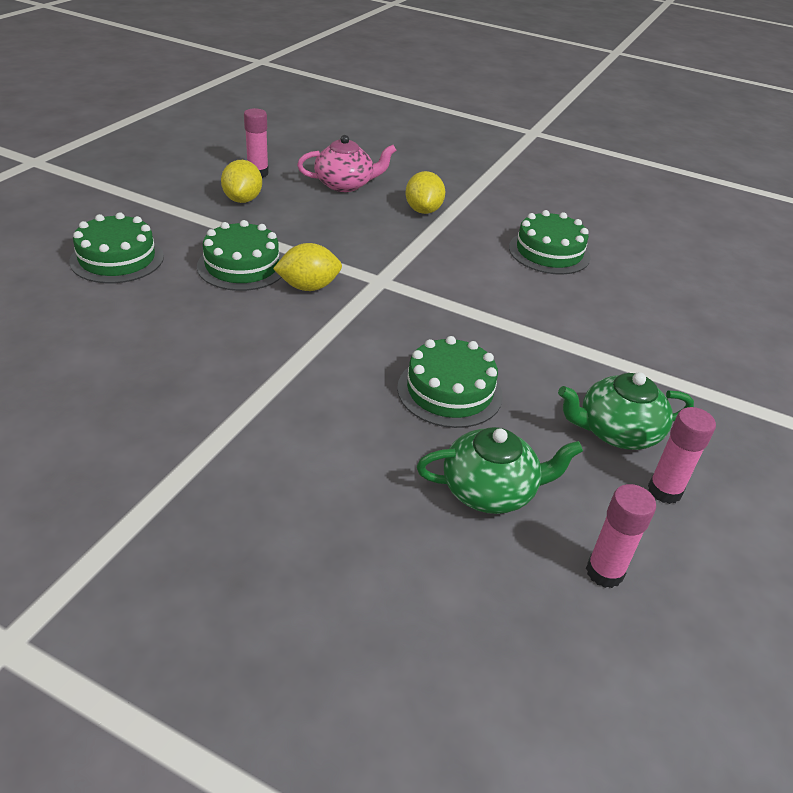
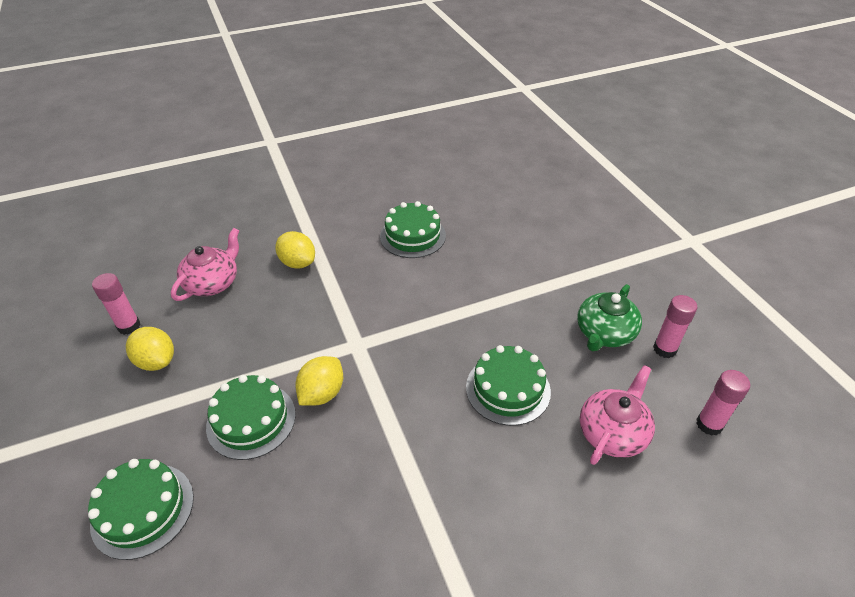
camera: 45 degrees left, 5 degrees up
(490, 490) = (613, 433): green teapot -> pink teapot

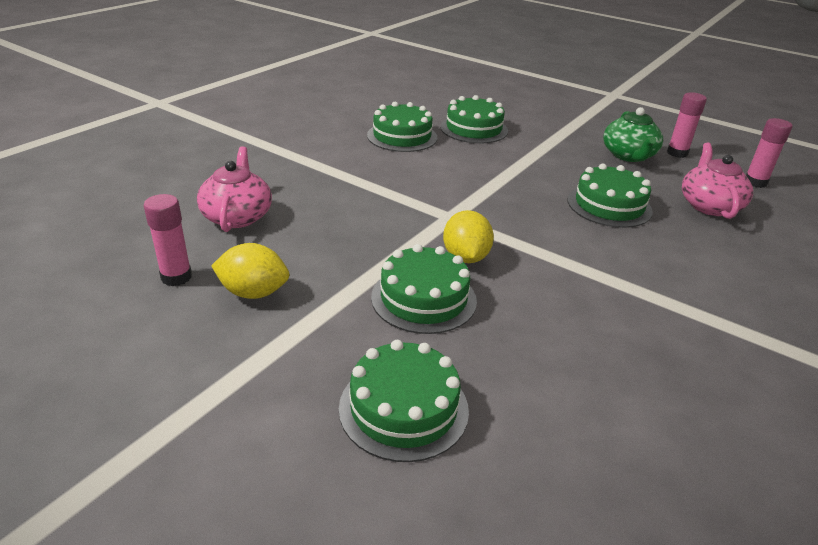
camera: 35 degrees left, 10 degrees down
(298, 263) = (314, 179): yellow lemon -> none
(486, 246) = (474, 129): none -> green cake

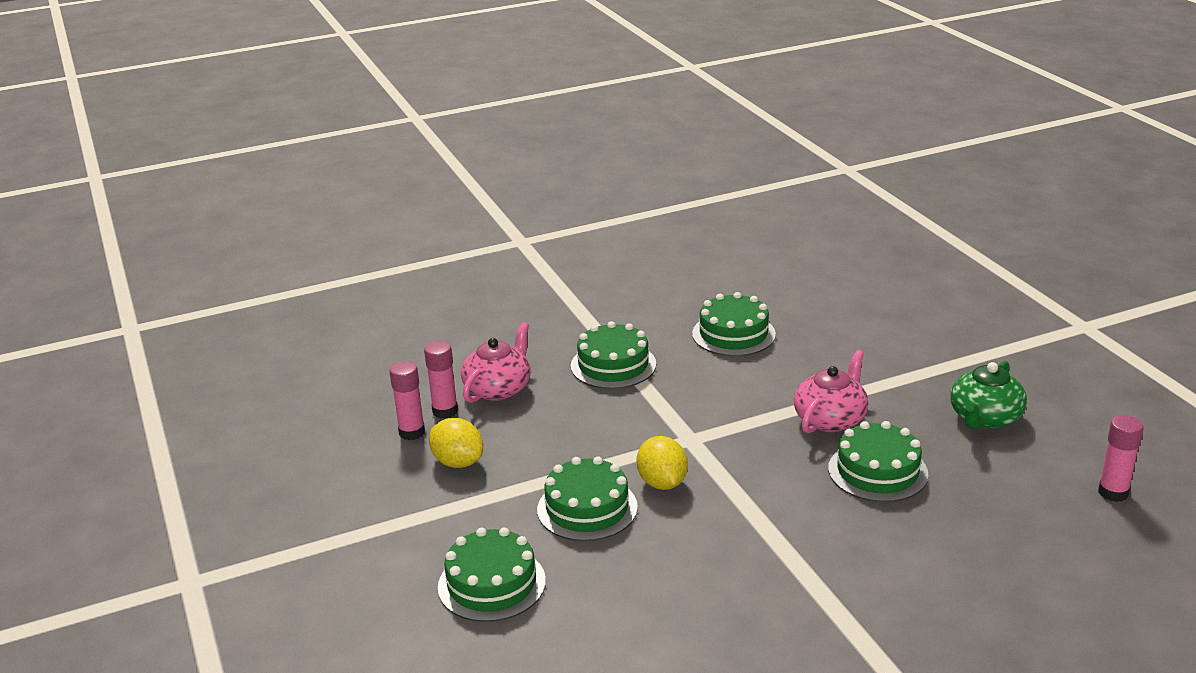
camera: 35 degrees right, 5 degrees down
(465, 257) = (662, 483): yellow lemon -> yellow lemon turned 45 degrees counterclockwise
(474, 129) = (828, 341): green cake -> green cake (613, 365)
(677, 153) = (1058, 430): pink glue stick -> pink glue stick (445, 411)
(709, 205) = (1003, 503): pink teapot -> pink teapot (830, 419)

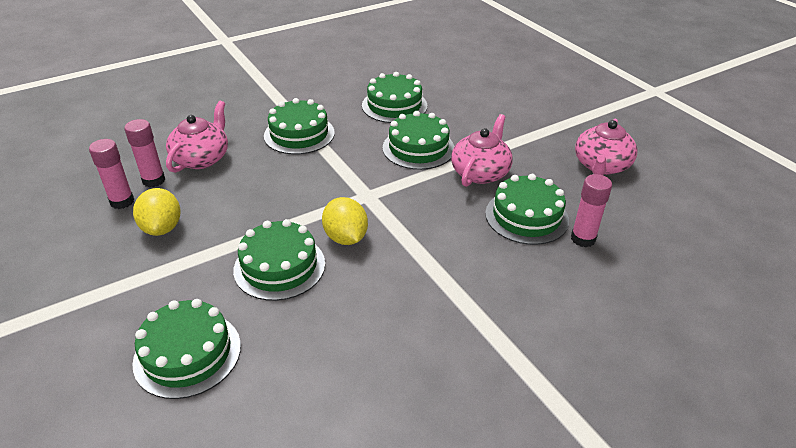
camera: 10 degrees left, 10 degrees up
(458, 462) = (162, 228): yellow lemon -> yellow lemon turned 45 degrees clockwise
(758, 387) = (418, 148): none -> green cake
(984, 418) = (601, 166): green teapot -> pink teapot
(1113, 493) = (718, 225): pink glue stick -> pink glue stick (583, 239)

